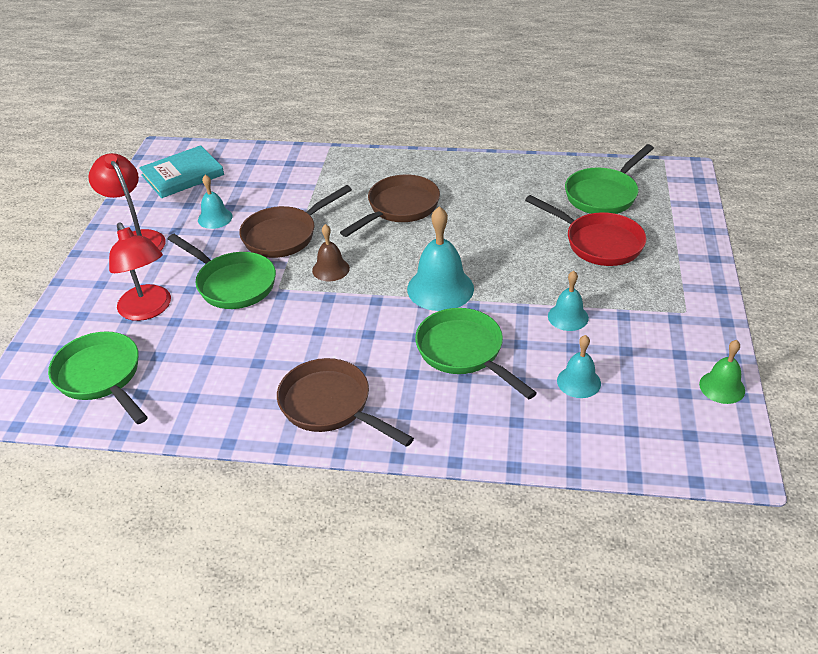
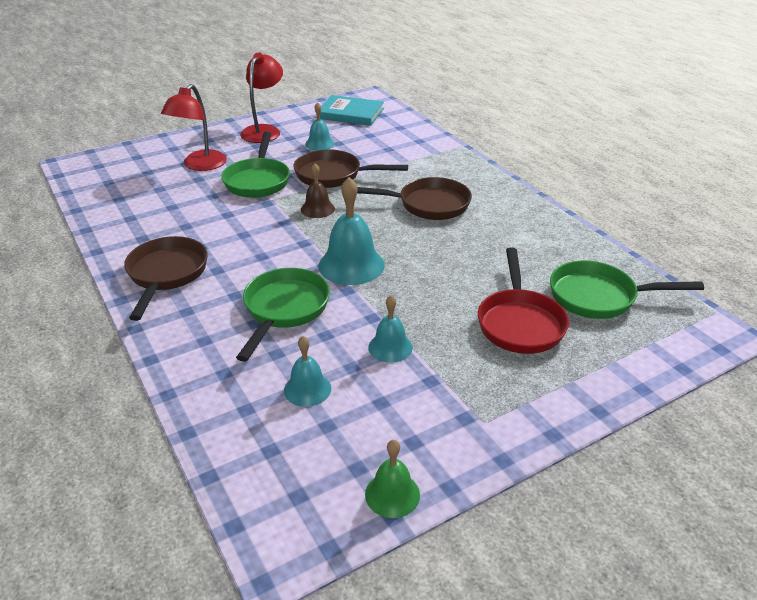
camera: 50 degrees right, 5 degrees down
(101, 377) = (122, 180): green pan -> none

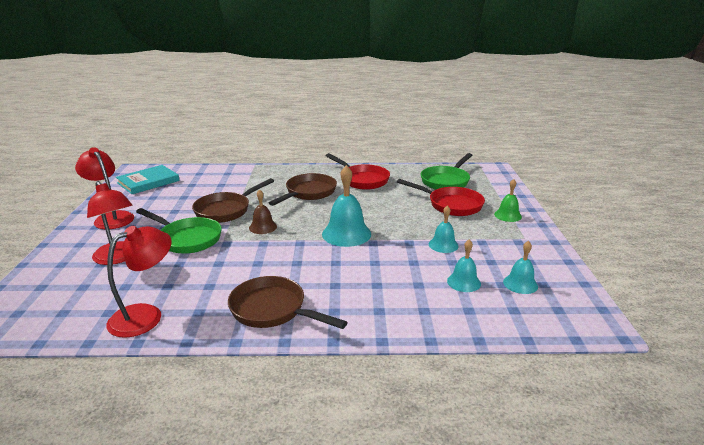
camera: 60 degrees left, 10 degrees down
(123, 216) = (146, 315): none -> red lamp
(284, 310) = (372, 270): green pan -> none
(319, 144) = (173, 203): turquoise bell -> turquoise bell (520, 284)
(392, 494) = (568, 279): green bell -> green bell (507, 215)
(511, 227) = (362, 180): none -> red pan

